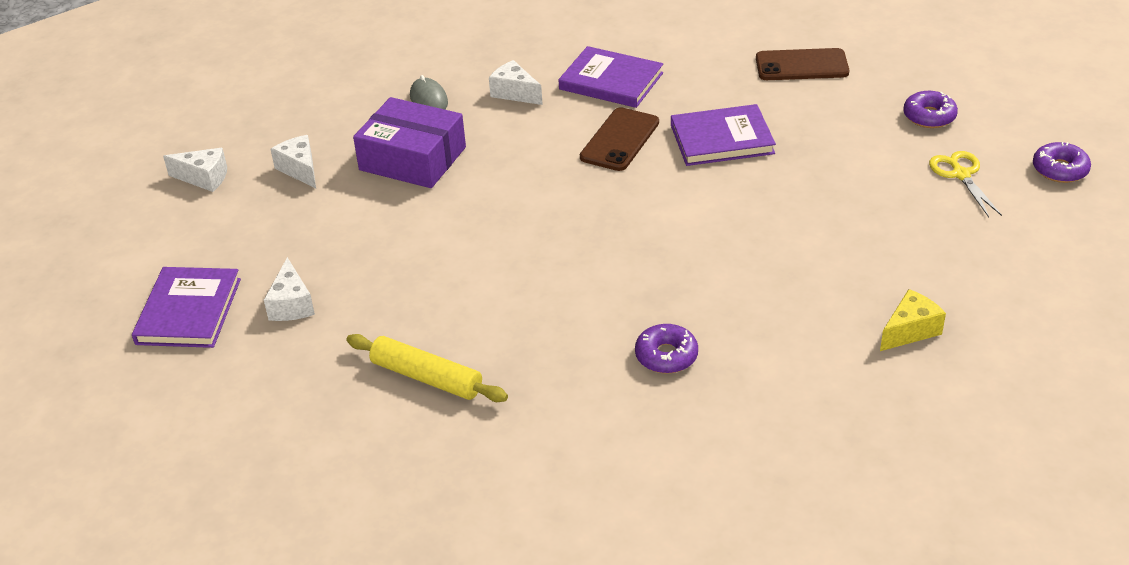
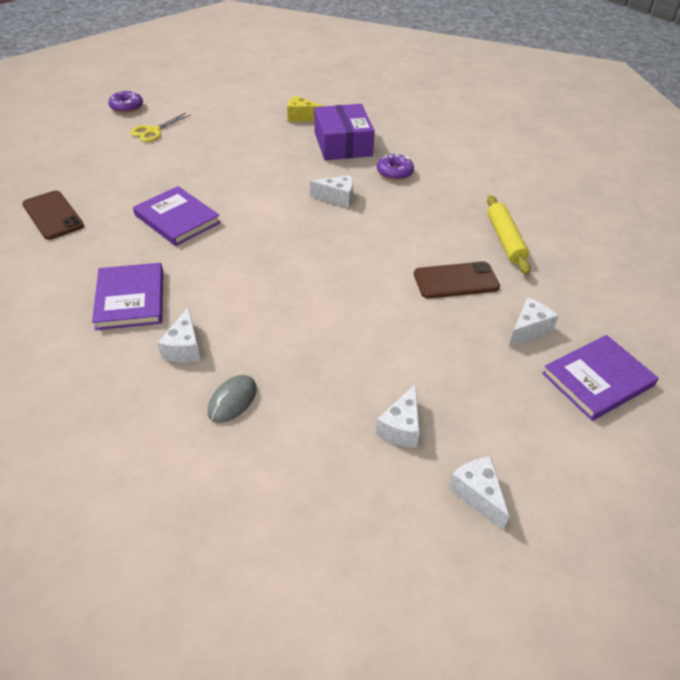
camera: 130 degrees left, 5 degrees up
(412, 158) = (324, 361): purple box -> purple box (342, 144)
(620, 140) = (211, 262): brown phone -> brown phone (456, 280)
(653, 273) = (337, 198): none -> white cheese
(929, 116) = (94, 153): purple donut -> none

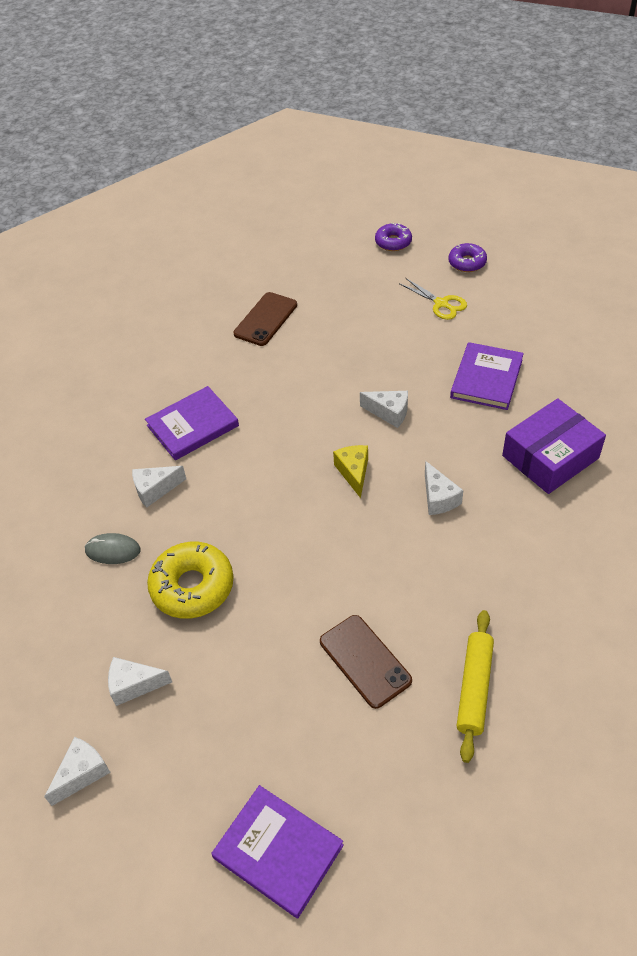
camera: 70 degrees right, 5 degrees up
(153, 131) = (441, 304): yellow scissors -> yellow scissors turned 150 degrees counterclockwise
(177, 219) = (315, 396): purple book -> purple book (486, 378)
(301, 117) = (574, 396): yellow cheese -> yellow cheese (354, 472)
(319, 355) = (192, 587): none -> yellow donut
(394, 172) = (531, 528): purple donut -> purple donut (393, 242)
(505, 240) = (474, 688): yellow rolling pin -> yellow rolling pin turned 45 degrees counterclockwise
(528, 329) = (323, 758): white cheese -> white cheese (389, 413)

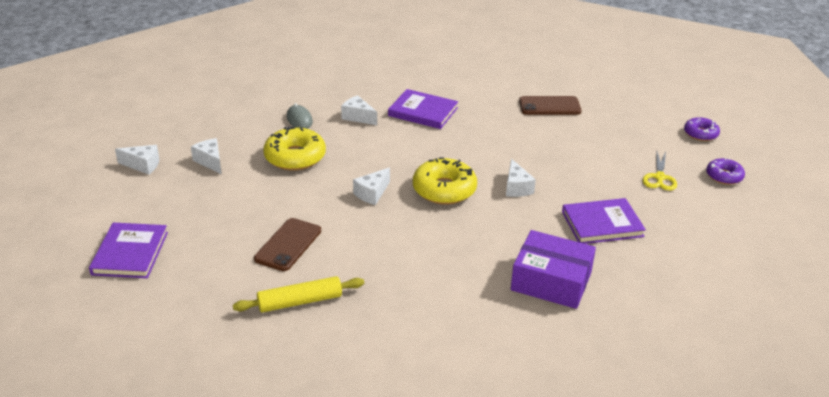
camera: 55 degrees right, 15 degrees down
(354, 472) = (444, 189): yellow cheese -> yellow donut
(438, 498) = (456, 235): white cheese -> white cheese (372, 193)

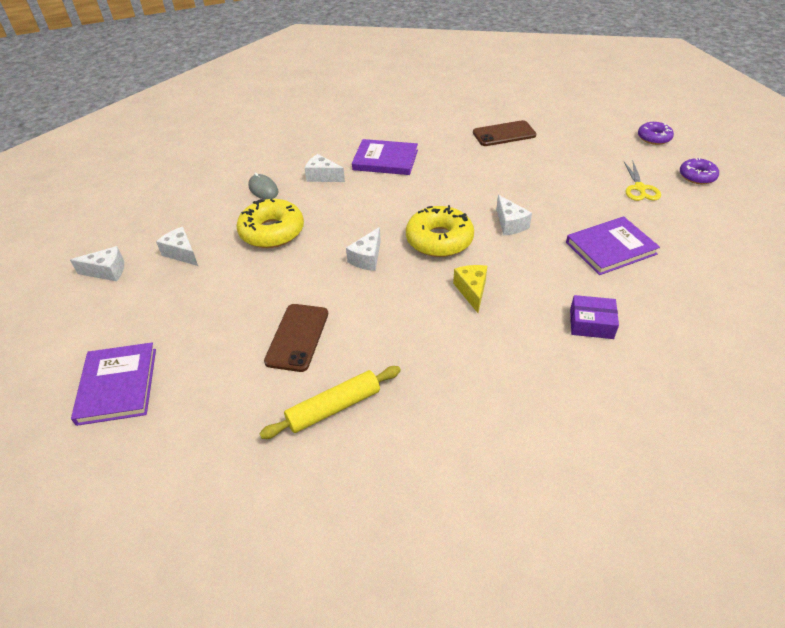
camera: 10 degrees left, 10 degrees up
(455, 236) = (472, 291): none -> yellow cheese
(551, 281) = (591, 323): purple box -> purple box, size x0.56

